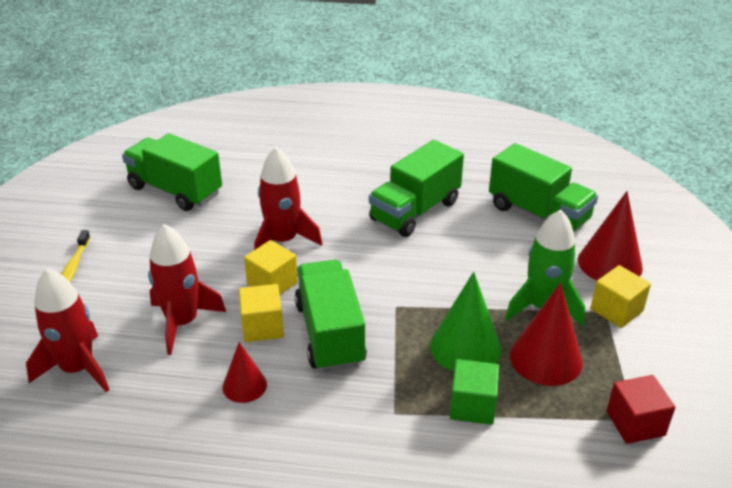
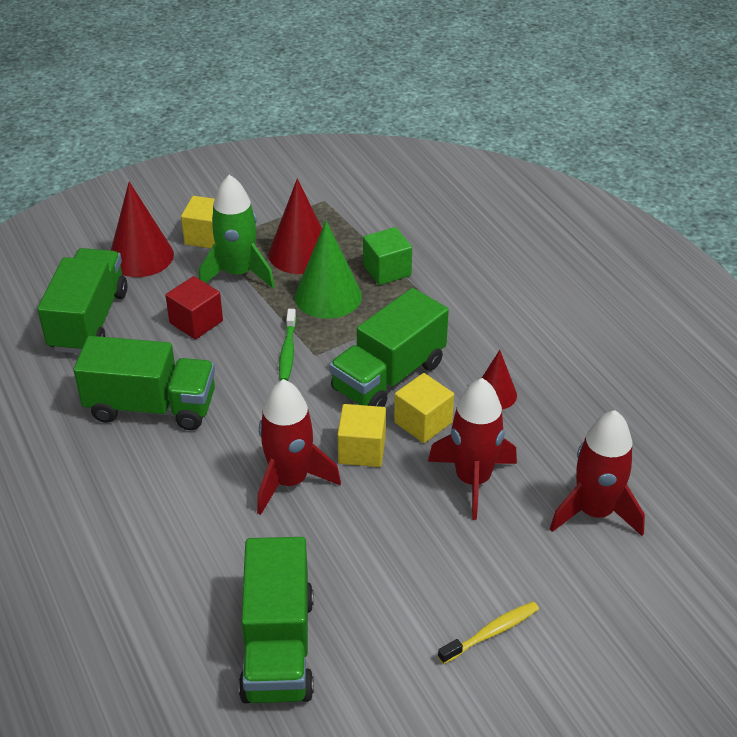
camera: 125 degrees left, 5 degrees up
(414, 293) = (288, 351): none -> green toothbrush
(635, 423) = (328, 199): red cube -> red cube (196, 322)

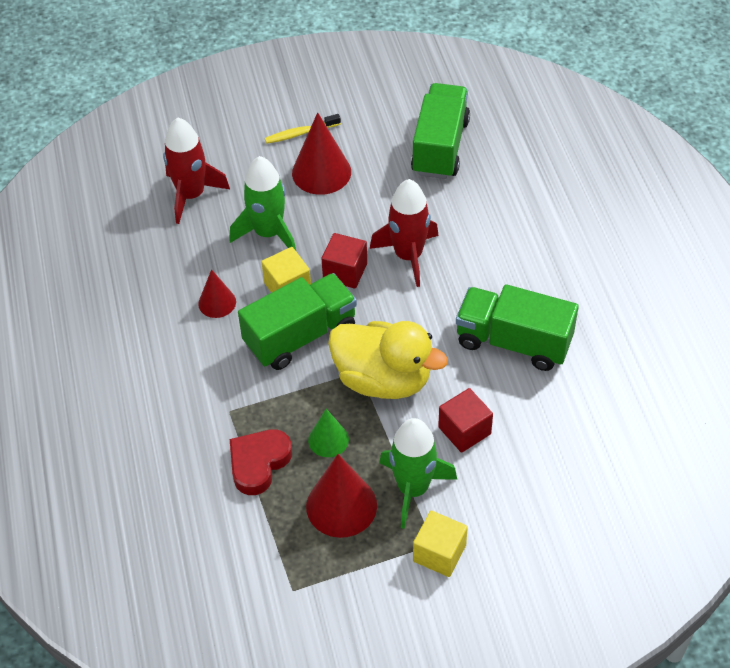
camera: 165 degrees left, 10 degrees up
(89, 321) = (570, 452): green truck -> none
(141, 256) = (515, 535): red cone -> red cone (321, 172)
(288, 351) = (383, 379): green toothbrush -> yellow duck
(328, 296) = (328, 439): green cone -> green cone, size x0.59
(362, 450) = (345, 272): yellow cube -> red cube
(387, 270) = (258, 463): green cube -> red heart
(472, 480) = (268, 233): red rocket -> green rocket

